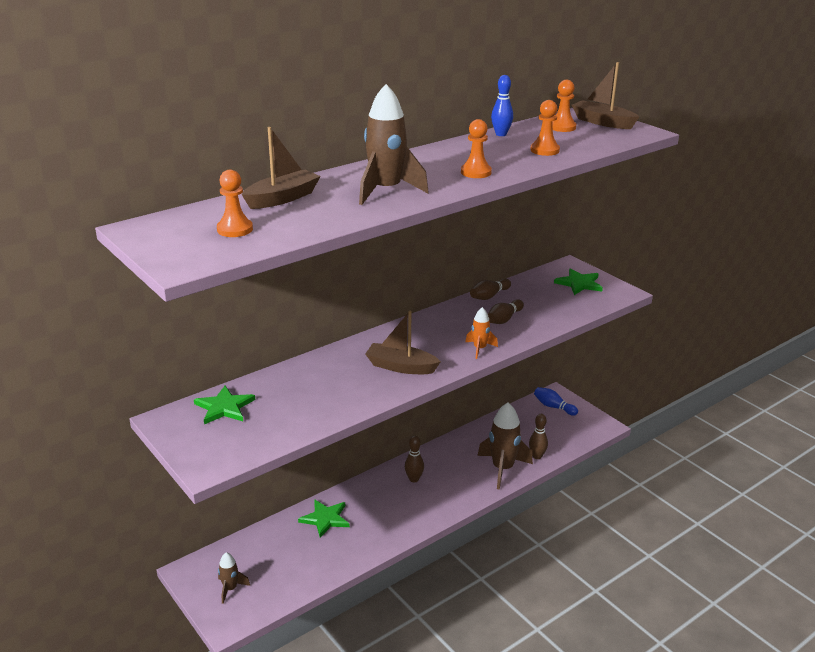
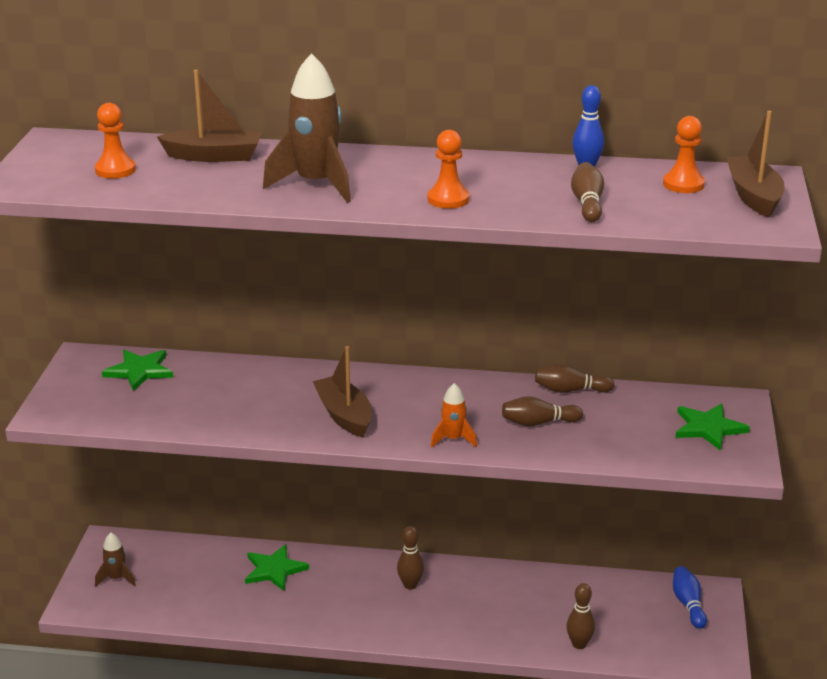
camera: 45 degrees right, 0 degrees up
(502, 469) = (518, 633): brown rocket -> none
(544, 150) = (587, 203): orange pawn -> brown bowling pin

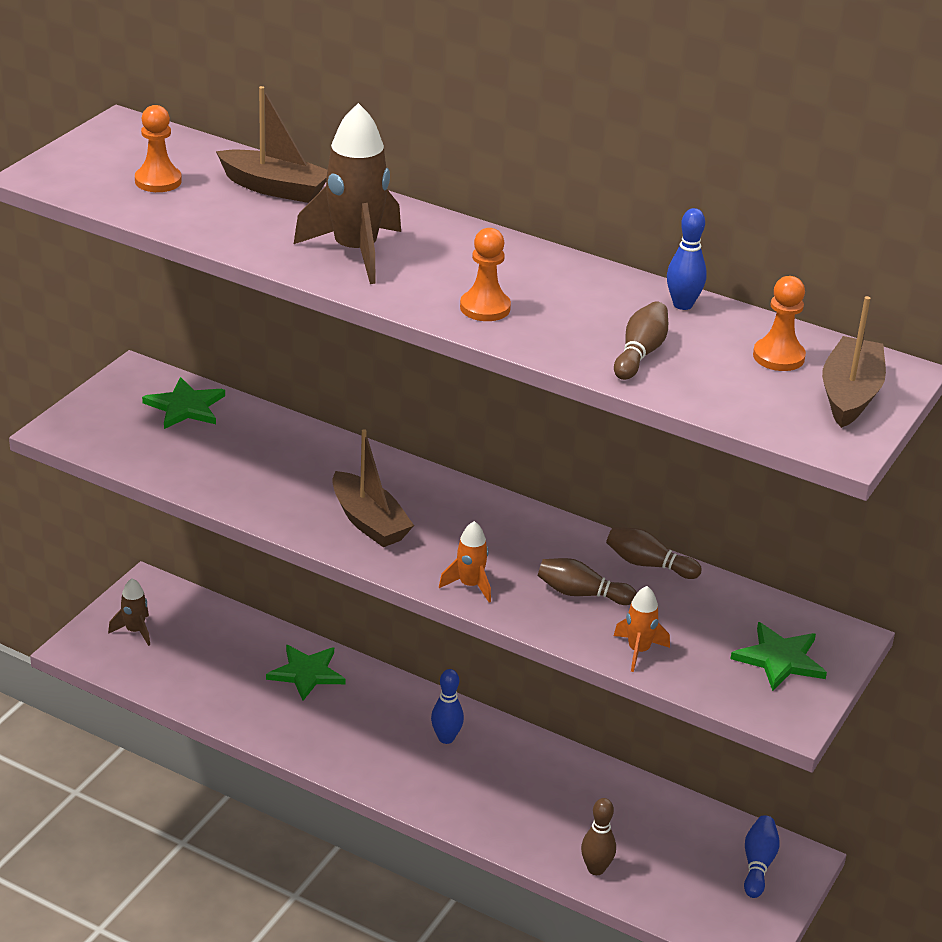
camera: 20 degrees right, 5 degrees up
(344, 415) = (369, 522): brown boat -> brown boat turned 150 degrees clockwise
(410, 585) = (446, 738): brown bowling pin -> blue bowling pin
(608, 450) = (638, 651): none -> orange rocket

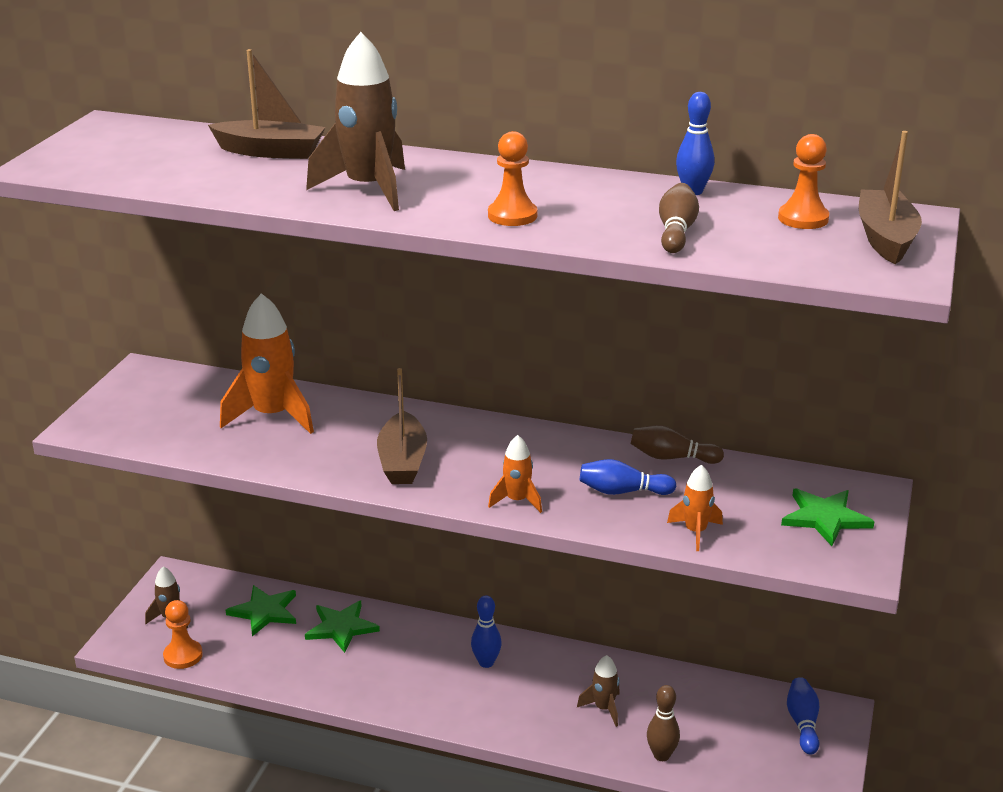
camera: 10 degrees left, 5 degrees down
(158, 181) = (155, 159): orange pawn -> orange pawn (183, 656)
(185, 407) = (197, 391): green star -> green star (264, 612)
(253, 448) = (272, 416): none -> orange rocket
(369, 522) = (402, 461): brown boat -> brown boat turned 45 degrees clockwise
(553, 809) = (604, 708): none -> brown rocket
(582, 594) = (623, 491): brown bowling pin -> blue bowling pin

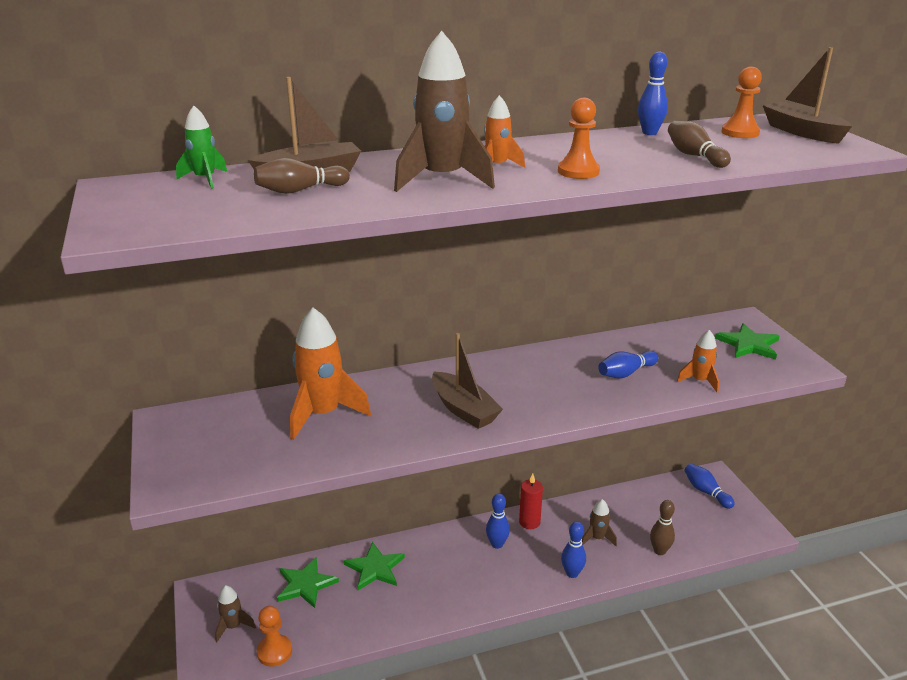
camera: 35 degrees left, 0 degrees up
(181, 135) = (205, 179): none -> green rocket
(517, 501) = (574, 405): orange rocket -> orange rocket (497, 166)
(533, 728) = (572, 573): none -> blue bowling pin
(546, 657) = (529, 522): none -> red candle
(672, 457) = (622, 341): brown bowling pin -> brown bowling pin (300, 190)

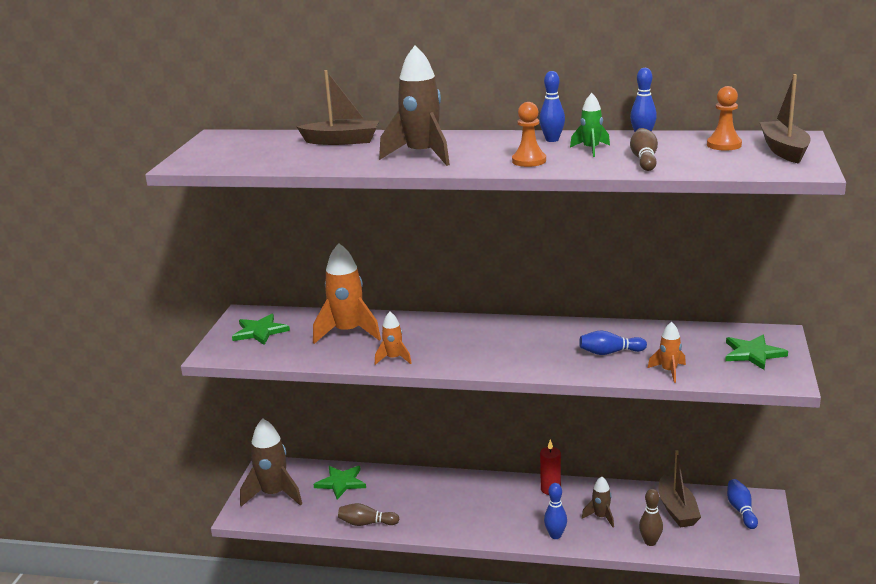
camera: 30 degrees right, 5 degrees down
(205, 179) = (273, 137): green rocket -> green rocket (591, 149)
(233, 626) = (274, 494): brown rocket -> brown rocket, size x1.92
(274, 651) = (290, 518): orange pawn -> none
(300, 190) = (320, 151): brown bowling pin -> brown bowling pin (366, 523)
(375, 568) = (399, 486): green star -> green star (260, 331)
(464, 409) = (450, 350): brown boat -> brown boat (677, 510)
(497, 166) = (475, 150): orange rocket -> orange rocket (393, 358)
(497, 544) = (509, 497): blue bowling pin -> blue bowling pin (552, 140)

